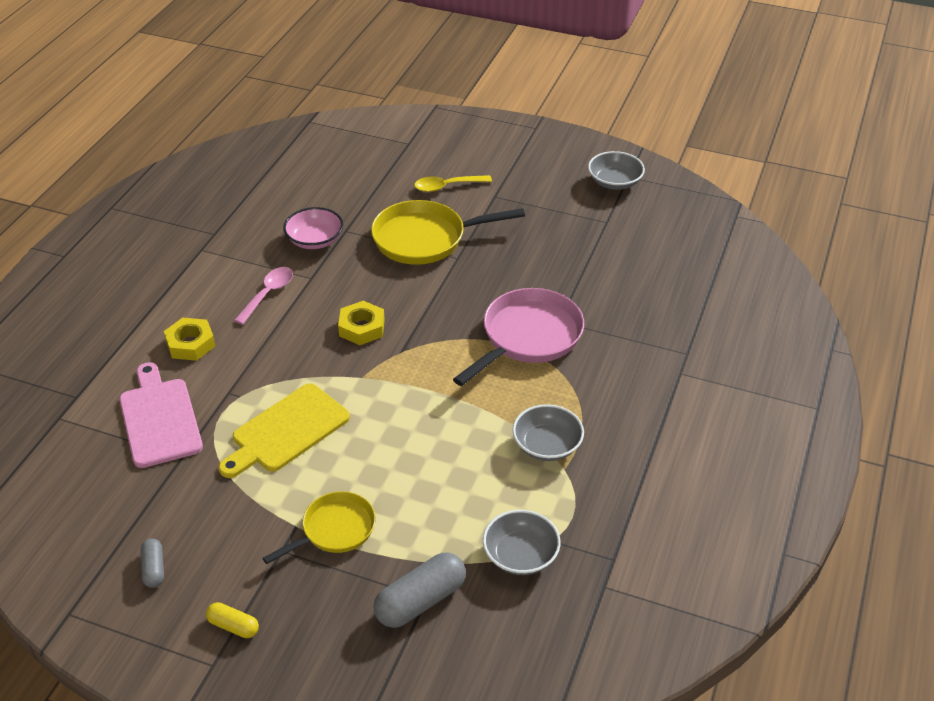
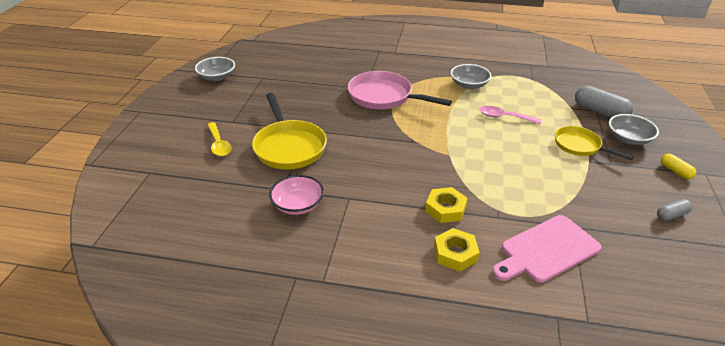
camera: 100 degrees left, 5 degrees down
(233, 626) = (675, 171): yellow capsule -> yellow capsule turned 45 degrees counterclockwise
(268, 294) = (376, 219): pink spoon -> pink spoon (504, 117)
(287, 431) = (517, 179): yellow cutting board -> none
(362, 328) = (399, 162): yellow nut -> yellow nut (445, 209)
(520, 555) = (547, 87): grey bowl -> grey bowl (629, 138)

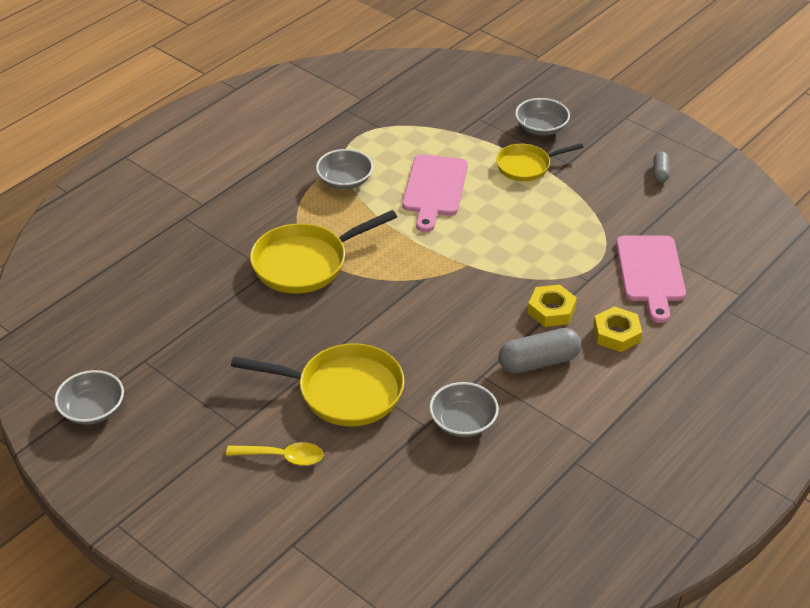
camera: 60 degrees left, 5 degrees up
(298, 205) = (463, 422): pink bowl -> grey bowl
(384, 96) = (305, 263): pink pan -> yellow pan
(504, 117) = (434, 189): pink spoon -> pink cutting board
(600, 111) = (482, 117): grey capsule -> grey capsule (538, 362)
(675, 171) = (608, 132): yellow capsule -> none

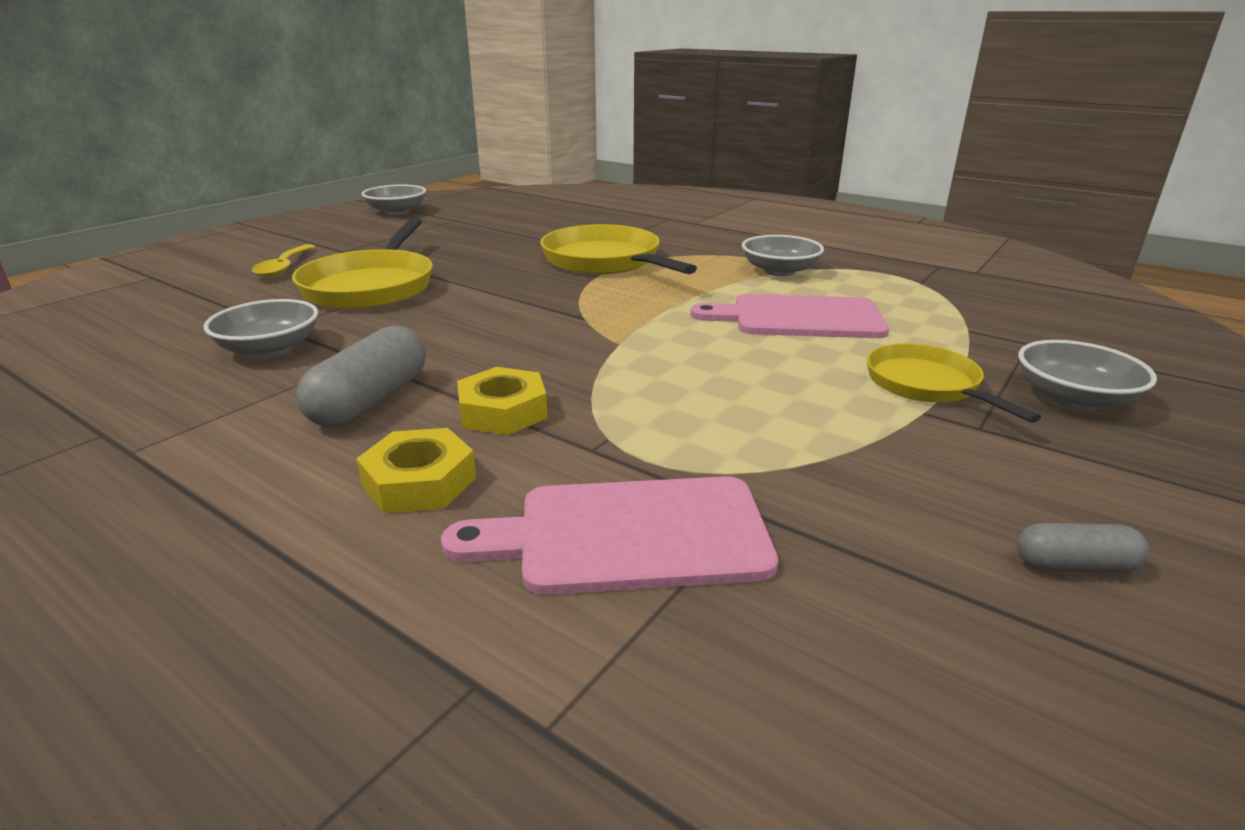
camera: 85 degrees right, 15 degrees down
(538, 362) = (370, 401): grey capsule -> grey capsule turned 45 degrees clockwise

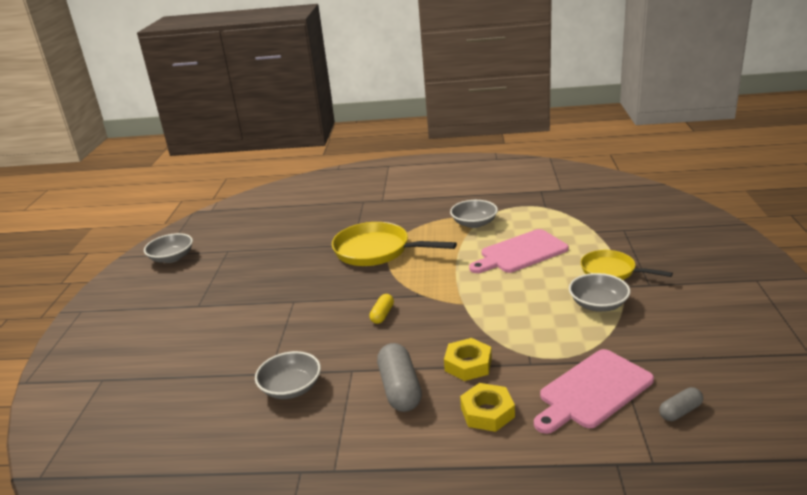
camera: 30 degrees left, 0 degrees up
(284, 267) = (184, 334): yellow spoon -> none
(371, 286) = (271, 324): yellow pan -> none
(499, 319) = (382, 315): none -> yellow capsule
(1073, 398) = (665, 255): grey bowl -> grey bowl (598, 304)
(1074, 565) = (727, 330): grey capsule -> grey capsule (680, 411)

